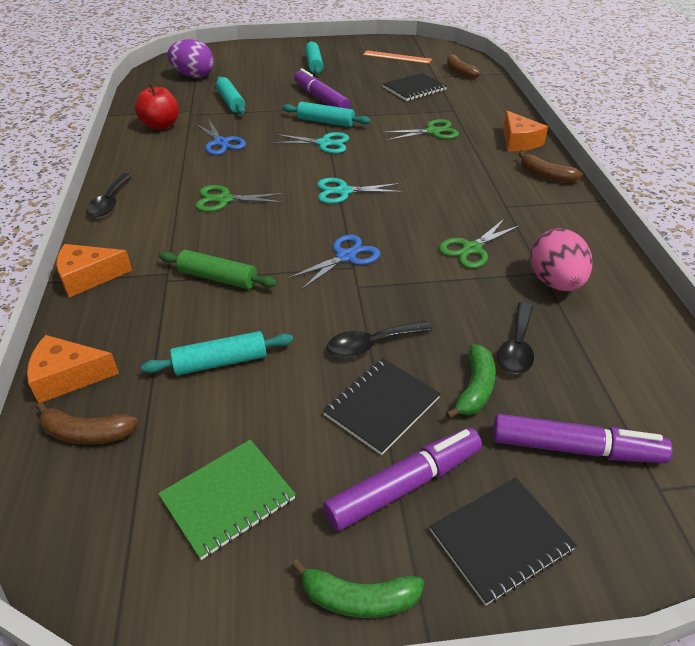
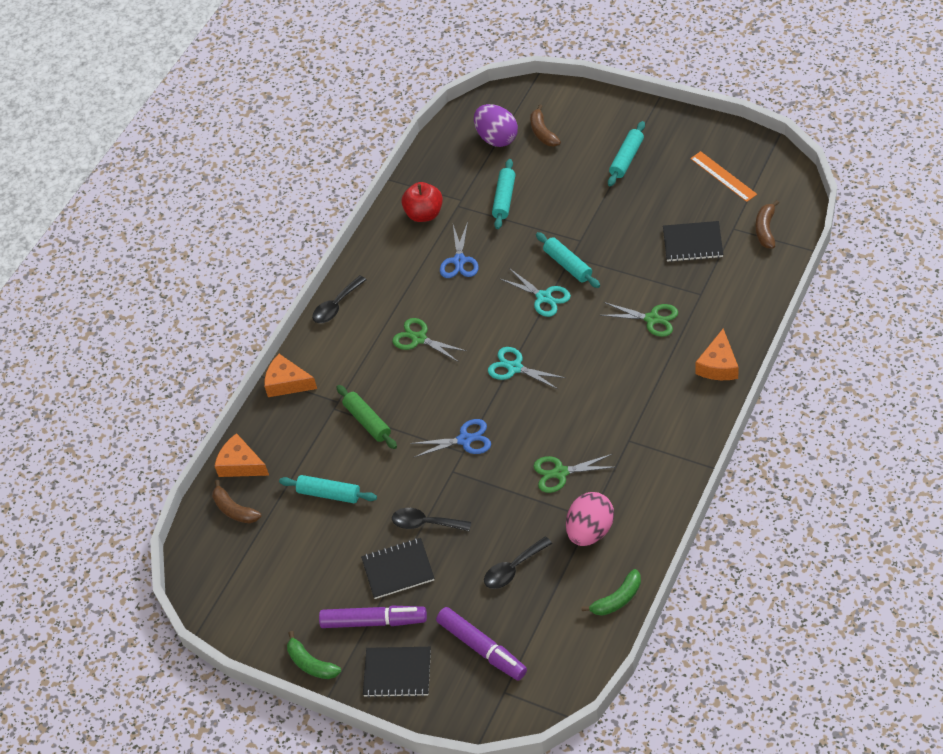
camera: 40 degrees right, 10 degrees up
(228, 499) = (283, 584): green notebook -> none
(321, 99) = (589, 225): purple marker -> none
(475, 389) = (460, 584): green banana -> green banana (617, 599)
(545, 175) = (697, 419): brown banana -> brown banana (543, 132)

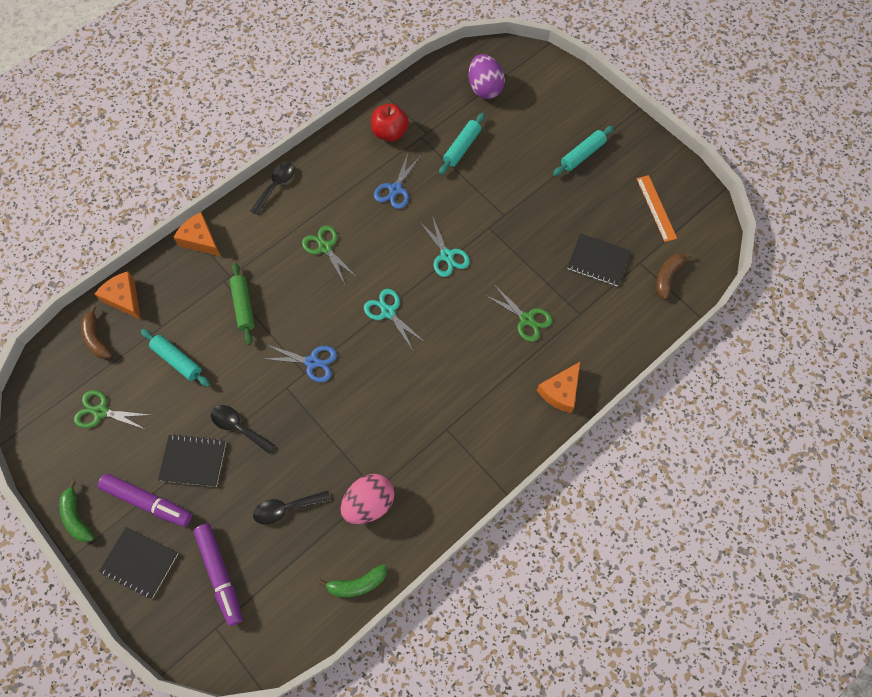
camera: 15 degrees right, 15 degrees up
(336, 306) = (276, 186): black spoon -> black spoon turned 150 degrees clockwise
(543, 132) = (525, 99): brown banana -> none
(560, 473) = (373, 433): green scissors -> green scissors (101, 412)
(568, 265) = (482, 234): turquoise rolling pin -> none

